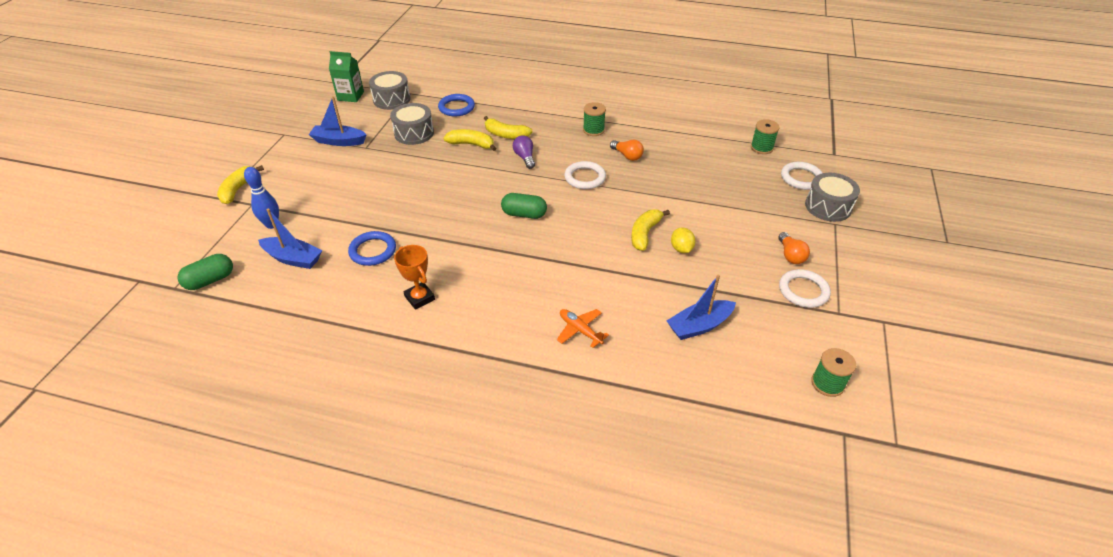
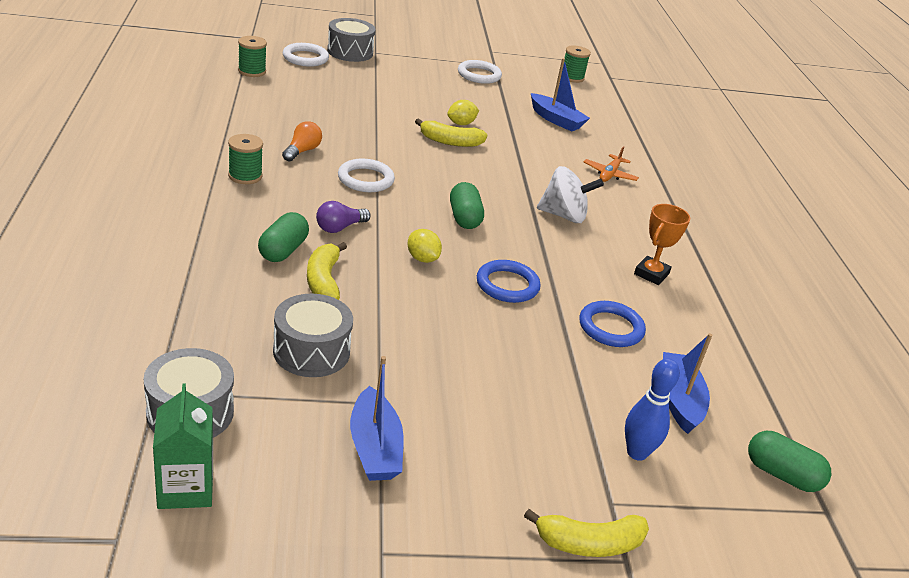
camera: 115 degrees left, 10 degrees down
(456, 107) = (206, 315): blue ring -> blue ring (507, 285)
(480, 184) = (422, 258): none -> yellow lemon
(506, 135) = (283, 250): yellow banana -> green capsule
(515, 271) = (564, 215): none -> white spinning top
(790, 255) = (435, 75): orange light bulb -> none

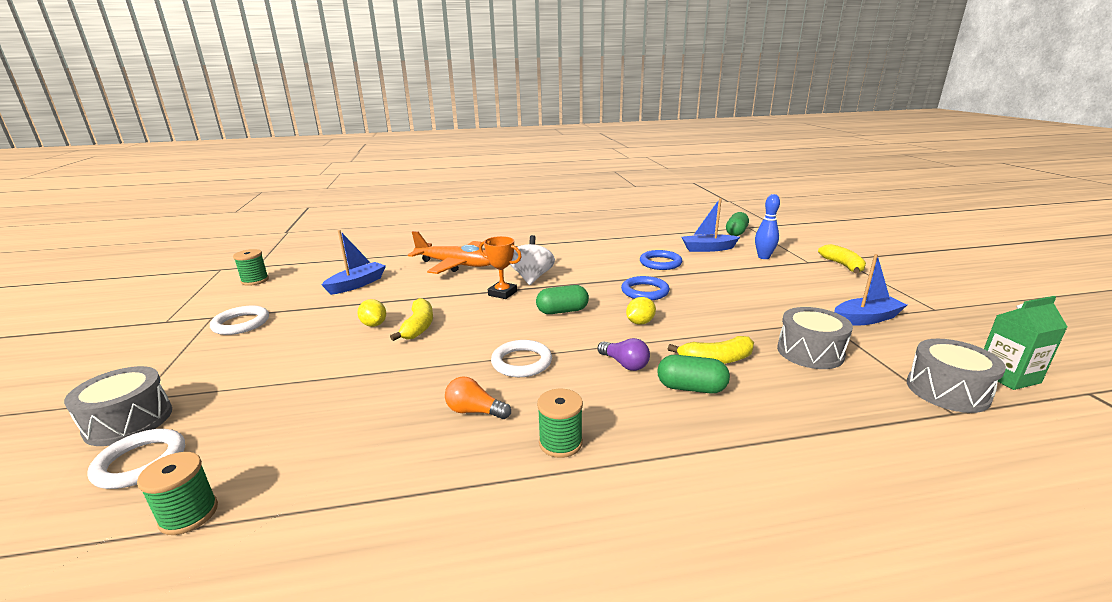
camera: 90 degrees left, 10 degrees down
(609, 174) = (456, 265): orange plane -> orange plane, size x1.95
(651, 274) = (588, 253): orange trophy -> orange trophy (502, 293)

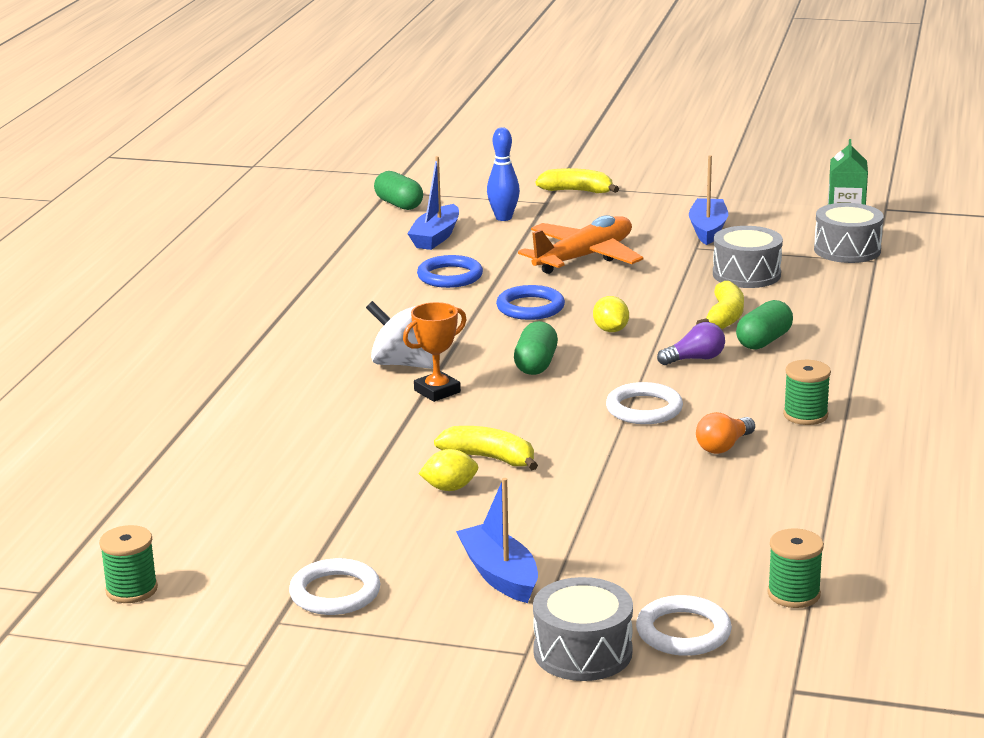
camera: 65 degrees left, 0 degrees up
(357, 284) = (270, 495): blue boat -> blue boat (500, 575)
(456, 265) = (279, 409): orange plane -> orange plane (584, 257)

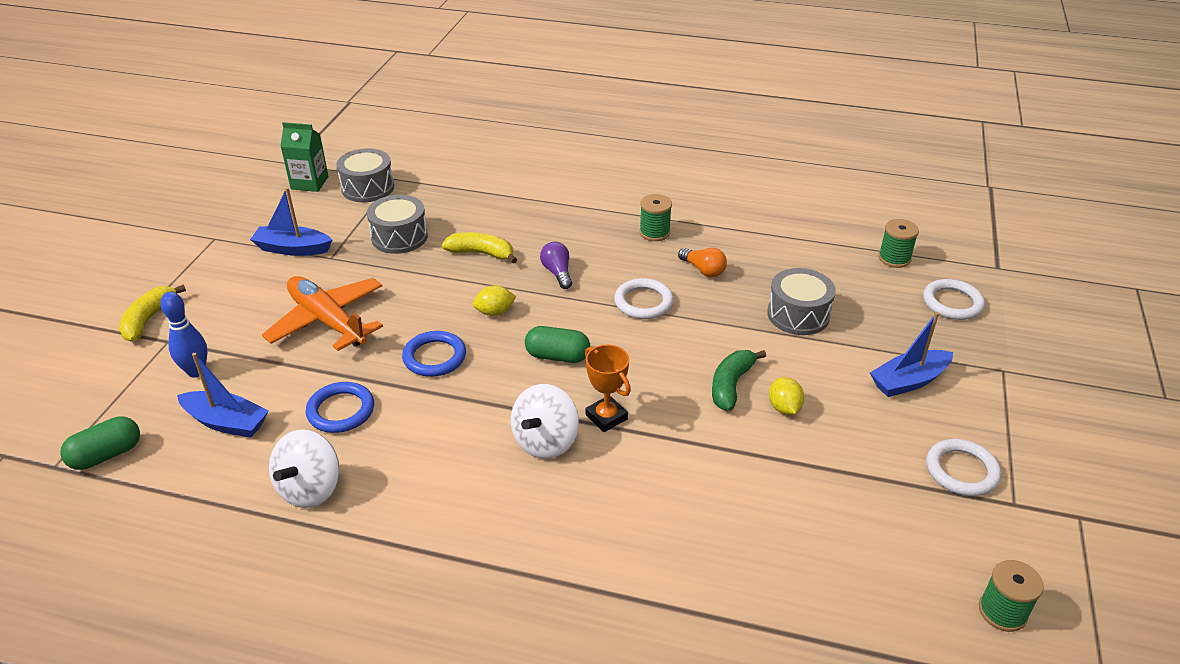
camera: 90 degrees left, 15 degrees up
(351, 275) = (310, 489): none -> white spinning top
(489, 458) = (731, 385): yellow banana -> green banana
(582, 652) = (992, 345): grey drum -> grey drum (798, 315)
(763, 341) = (530, 239): green capsule -> none

